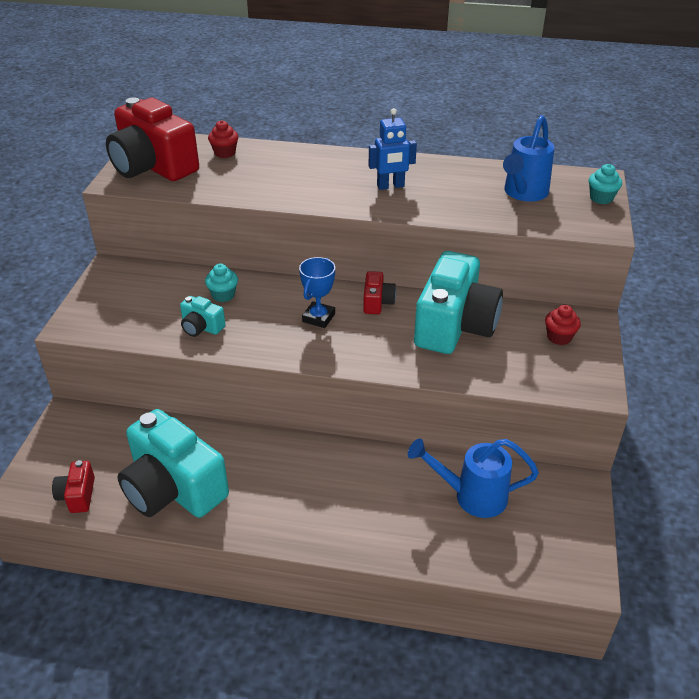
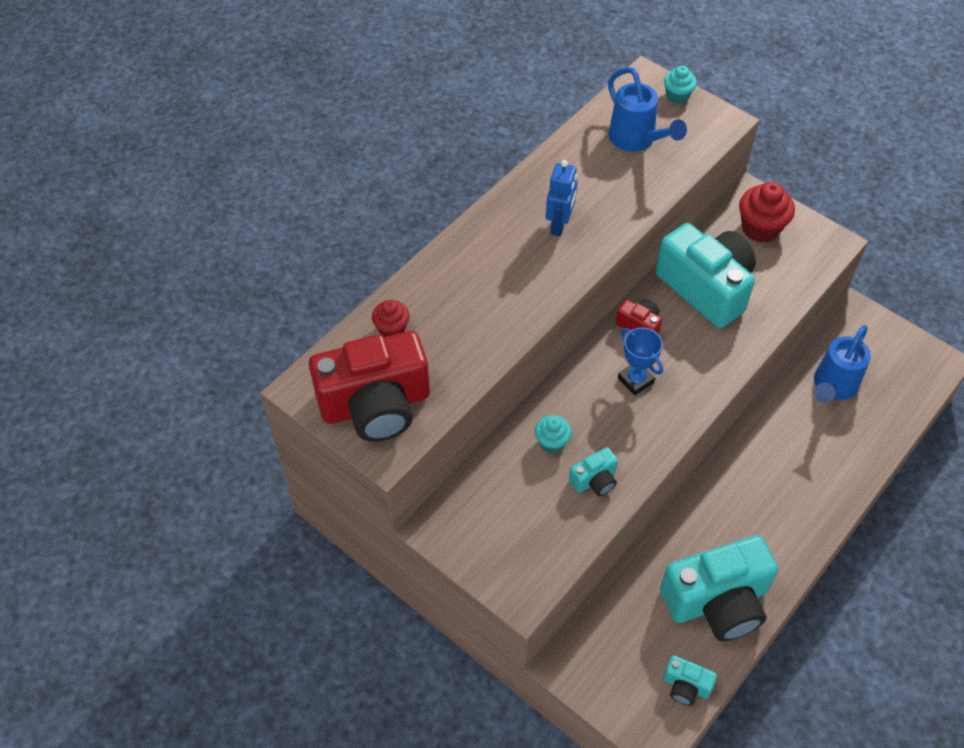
camera: 60 degrees left, 15 degrees up
(77, 495) = (686, 686): red camera -> turquoise camera
(559, 337) = (760, 228): red cupcake -> red cupcake, size x1.68

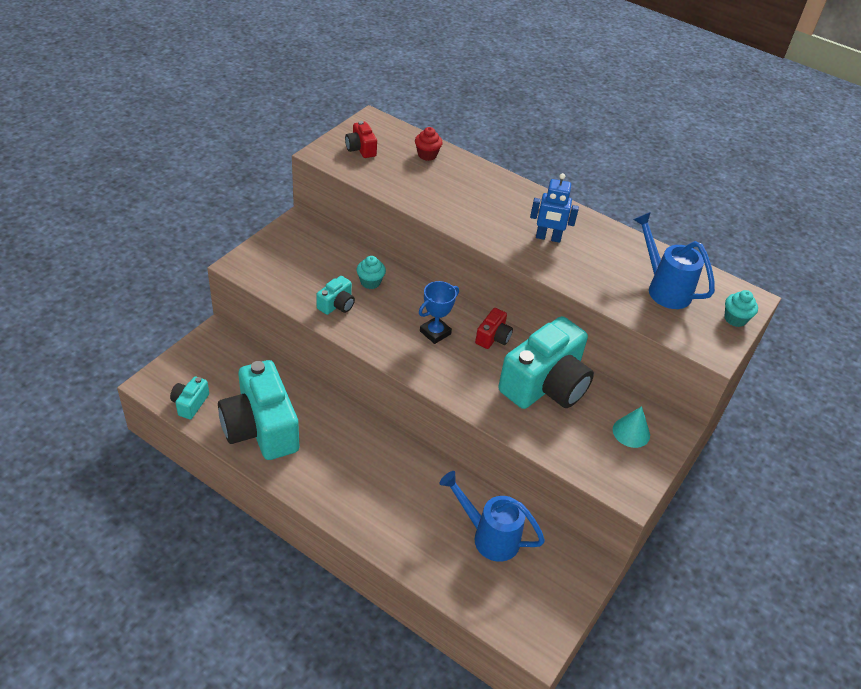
camera: 80 degrees right, 10 degrees down
(375, 405) = (361, 149): red camera -> red camera, size x0.44
(594, 480) = (337, 305): turquoise camera -> turquoise camera turned 105 degrees counterclockwise
(637, 141) = (663, 288): blue watering can -> blue watering can turned 90 degrees clockwise
(760, 228) = (631, 432): red cupcake -> turquoise cone

